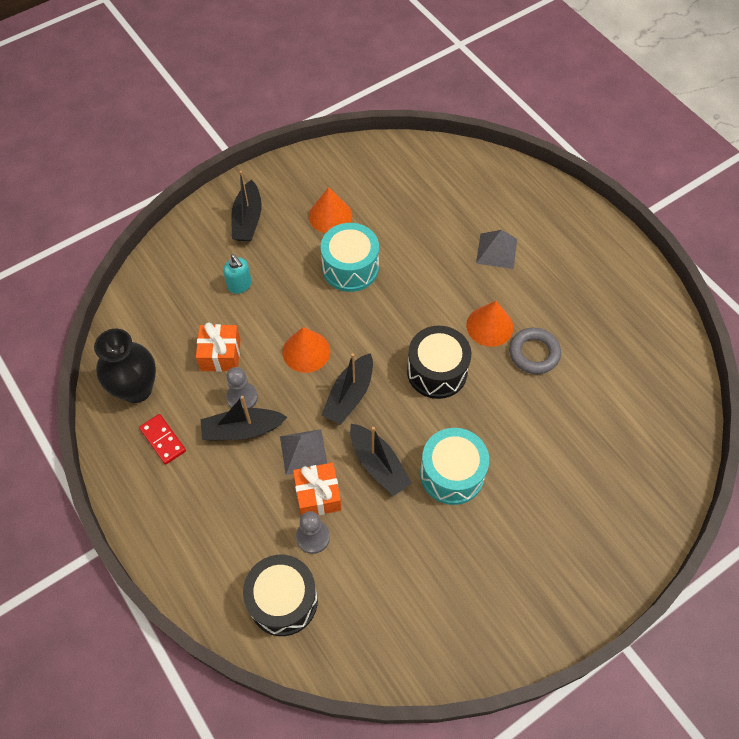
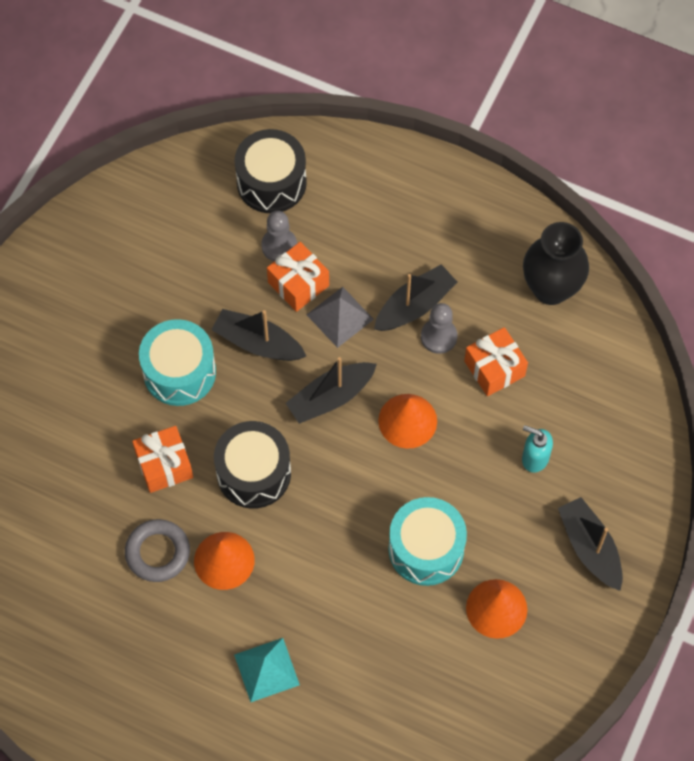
camera: 150 degrees right, 5 degrees up
(163, 440) = (484, 256): red domino -> none
(349, 395) = (330, 397): black boat -> black boat turned 120 degrees counterclockwise
(496, 251) = (266, 669): grey pyramid -> turquoise pyramid
(499, 410) = (164, 465): none -> orange gift

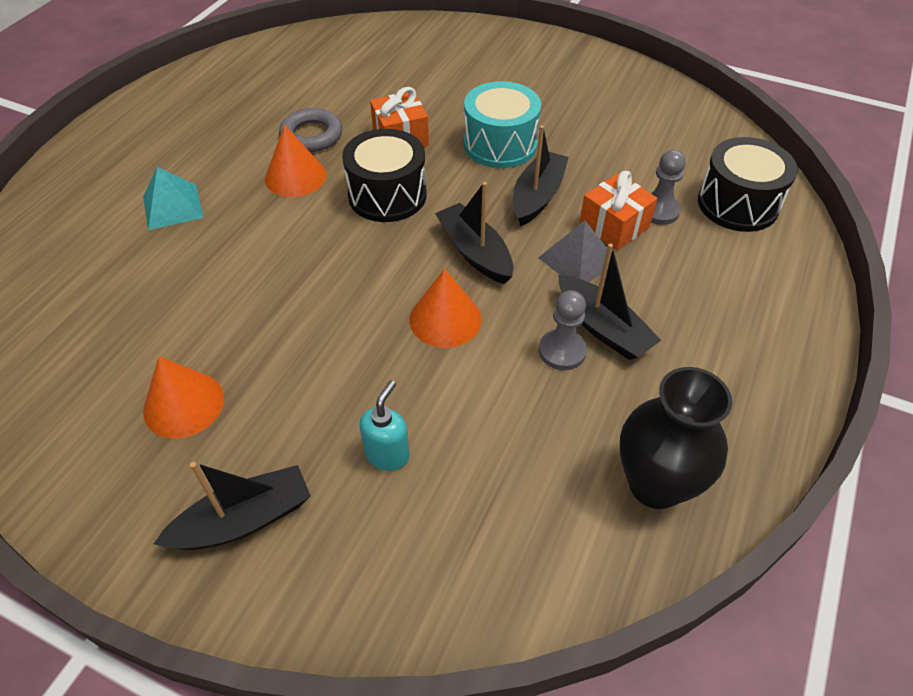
camera: 90 degrees right, 15 degrees down
(426, 549) = (277, 335): turquoise drum -> none
(494, 368) = (521, 410): orange gift -> none

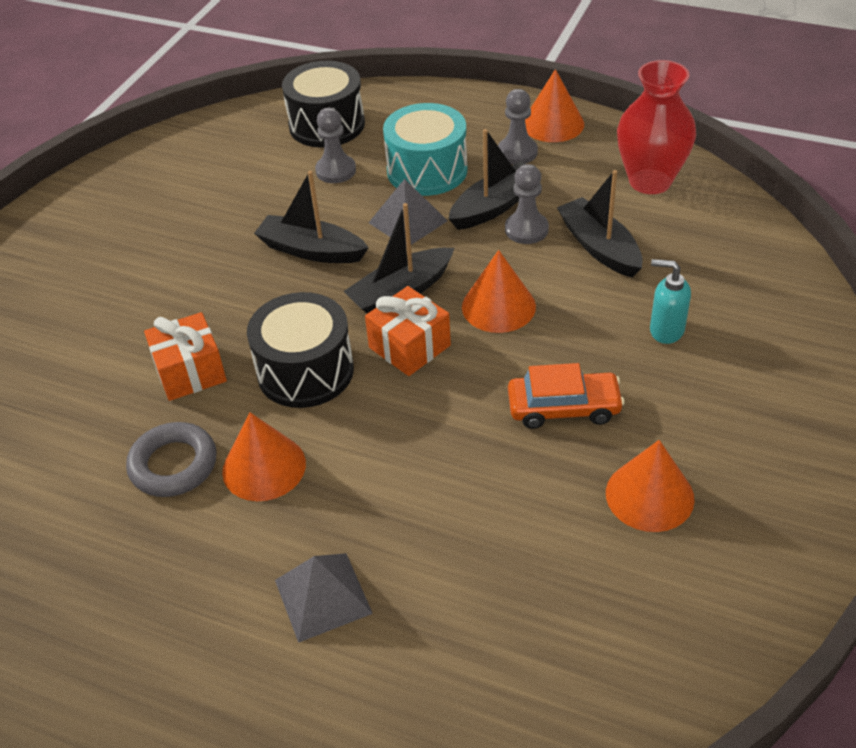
camera: 90 degrees left, 5 degrees down
(172, 206) = (323, 596): turquoise pyramid -> grey pyramid
(244, 520) = (763, 417): black boat -> black boat (599, 247)
(303, 355) = (564, 408): none -> orange car
(500, 144) = (216, 282): turquoise drum -> turquoise drum (427, 170)
(614, 226) = (358, 198): orange gift -> orange gift (409, 346)
(655, 484) = (650, 181): black vase -> red vase
(705, 355) = (517, 152): none -> grey pawn
(770, 396) = (553, 124): none -> orange cone

